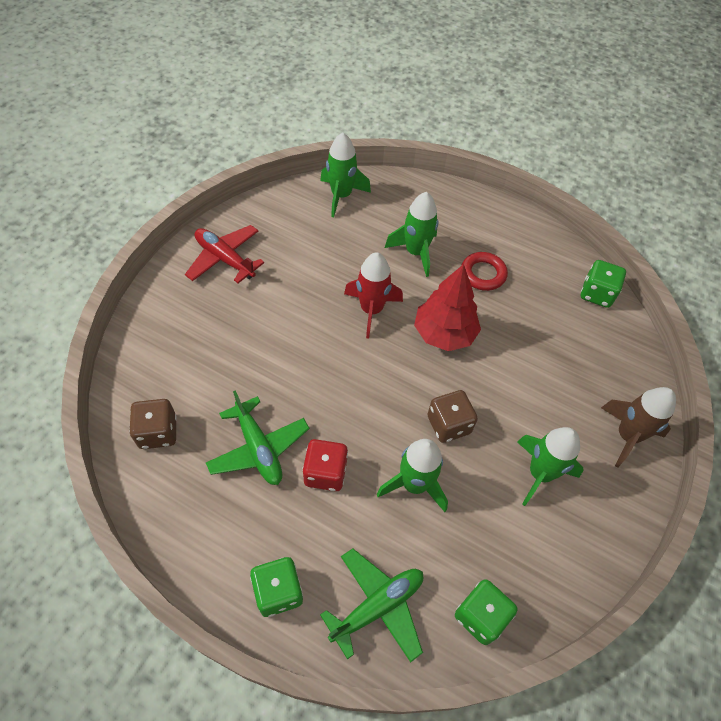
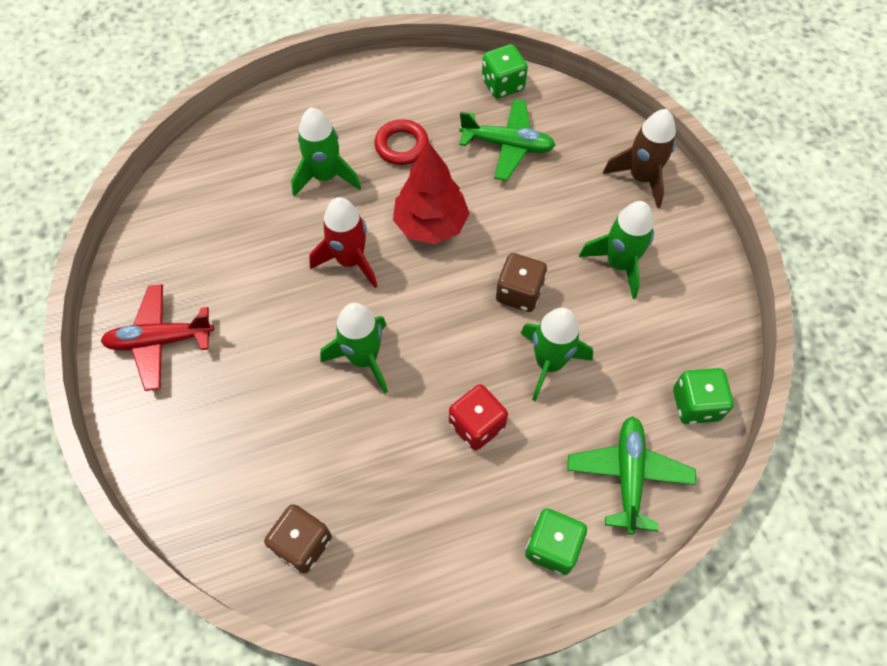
camera: 45 degrees left, 5 degrees up
(258, 448) = (402, 463): green plane -> green plane (507, 145)
(341, 196) = (196, 183): green rocket -> green rocket (364, 358)

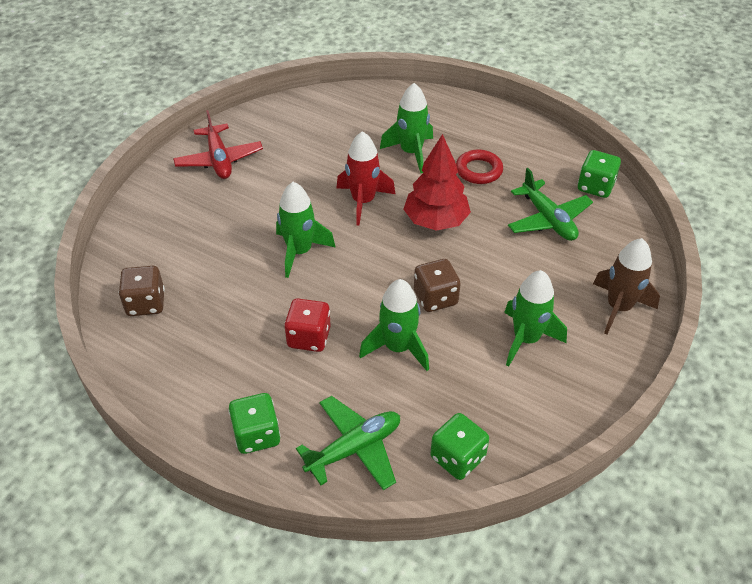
camera: 50 degrees right, 15 degrees down
(160, 341) = (219, 160): red plane -> red plane turned 150 degrees counterclockwise

